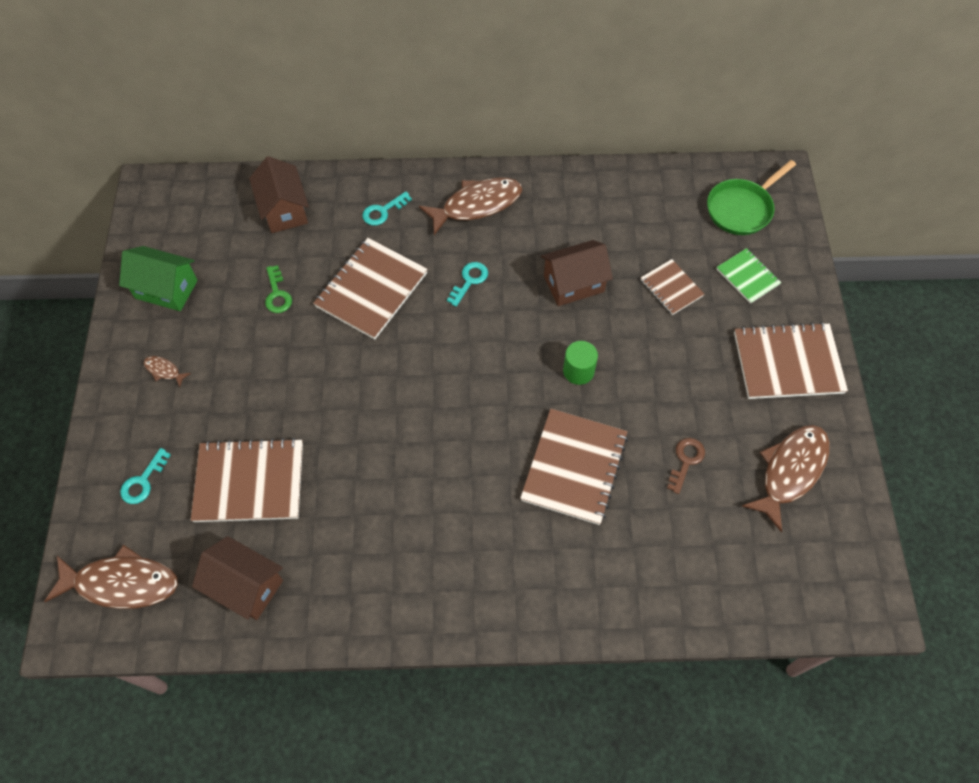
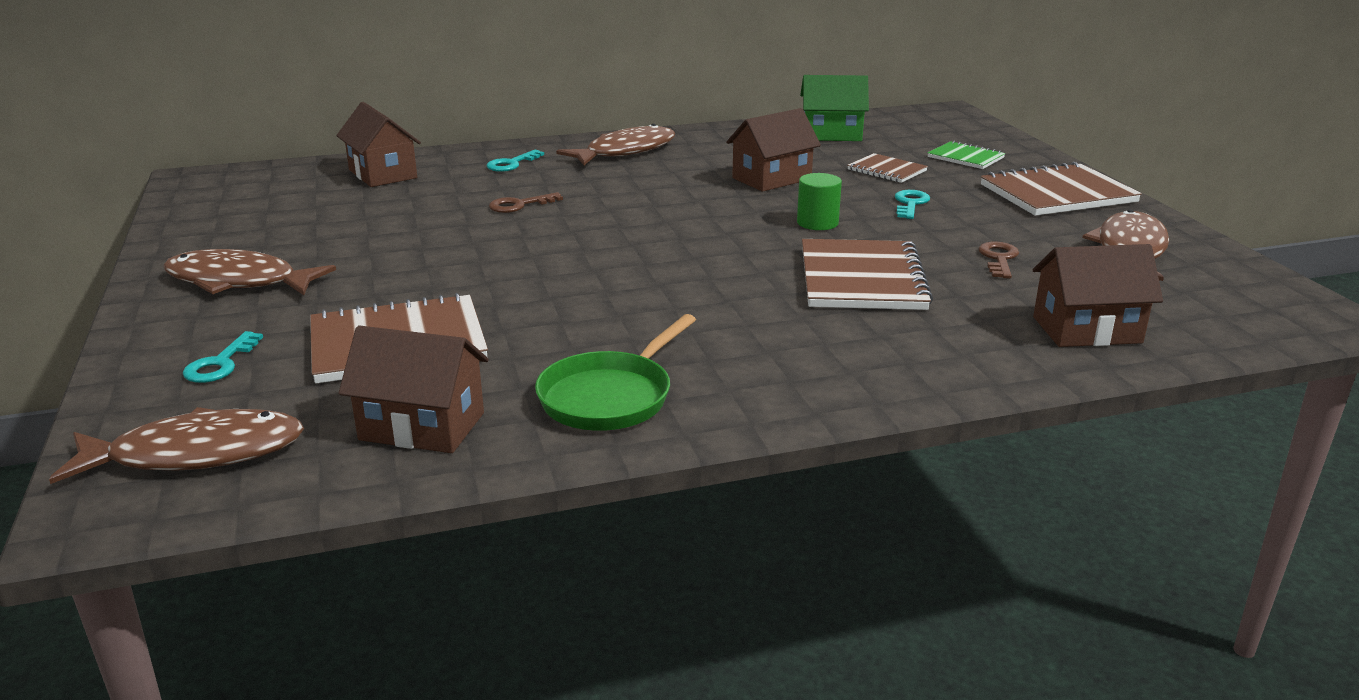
camera: 15 degrees left, 35 degrees down
(164, 371) = (239, 281): brown fish -> brown fish, size x2.29
(166, 289) = (230, 231): green house -> green house (831, 134)
(277, 294) = (392, 219): green key -> none
(371, 290) = (520, 205): brown notebook -> brown key
(469, 281) = (643, 189): turquoise key -> turquoise key (910, 204)
(694, 577) = (1086, 330): none -> brown house
(742, 208) = (925, 128): green pan -> green pan (610, 396)

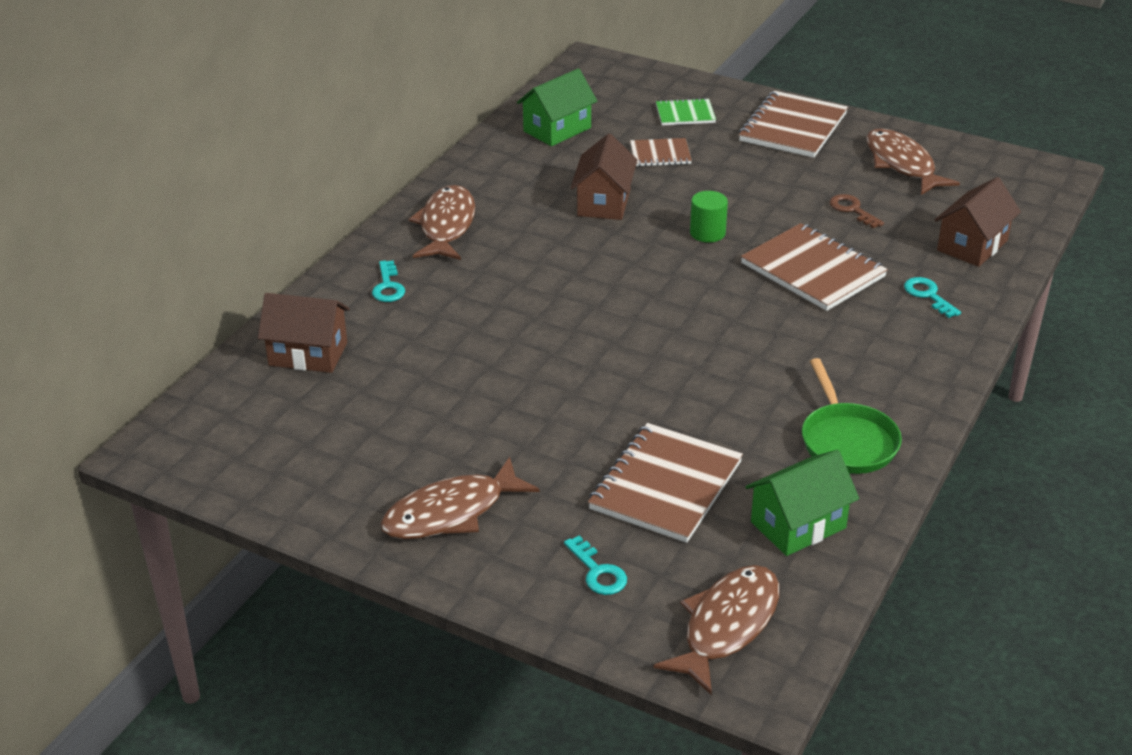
camera: 45 degrees left, 10 degrees up
(422, 426) = (798, 525): brown house -> green house
(520, 205) = (487, 326): brown key -> none
(910, 204) = (729, 183): turquoise key -> turquoise key (928, 295)

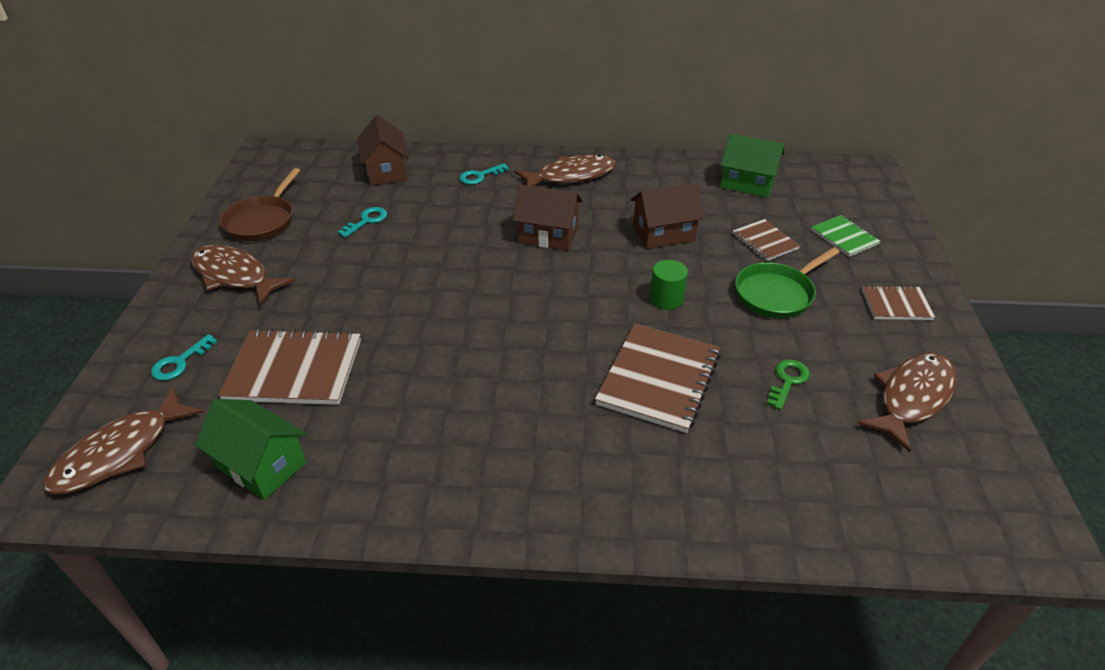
camera: 65 degrees right, 5 degrees up
(339, 475) = (262, 221): none -> brown pan
(726, 626) = (120, 452): brown fish -> brown fish turned 120 degrees clockwise
(793, 127) = (896, 305): brown notebook -> brown notebook, size x0.55
(847, 440) = (396, 469): green pan -> green pan (777, 293)
(852, 210) = (787, 381): brown key -> green key
(928, 295) = (677, 476): turquoise key -> turquoise key (366, 221)
(972, 245) = (804, 493): brown house -> brown house (548, 235)

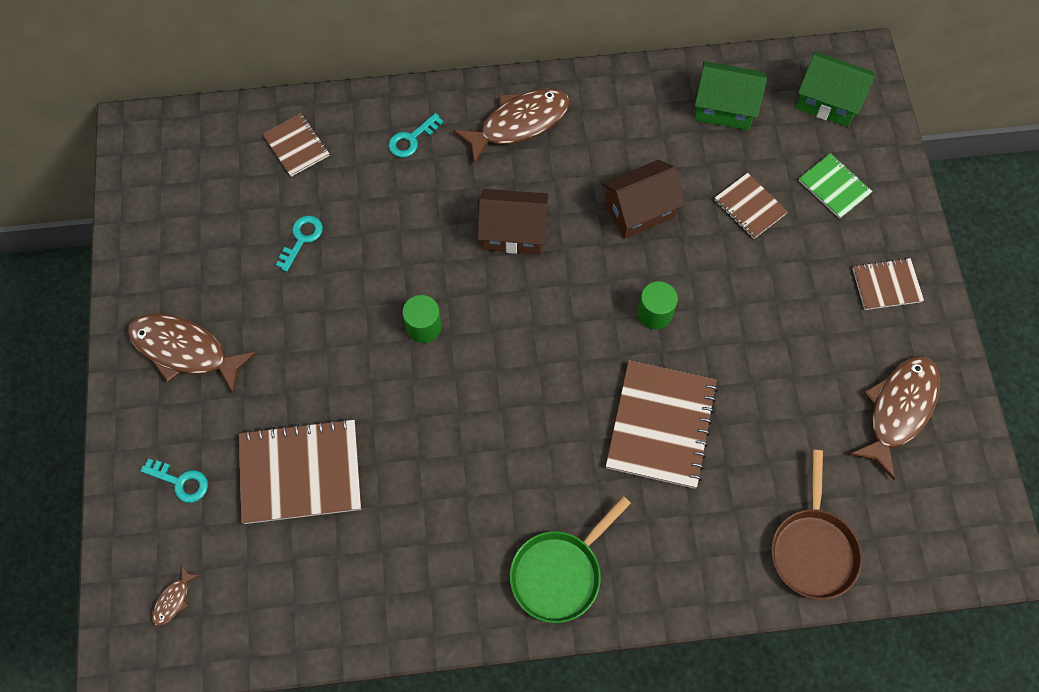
camera: 10 degrees left, 25 degrees up
(120, 452) = (173, 600): brown fish -> brown fish, size x0.44
(180, 362) = (180, 482): turquoise key -> turquoise key turned 90 degrees counterclockwise
(262, 221) = (180, 257): brown pan -> brown pan (813, 548)
(262, 465) = (313, 591): green house -> green house (827, 101)
(386, 171) = (296, 146): brown house -> brown notebook
(450, 284) = (424, 327): none -> green cylinder
(777, 293) = (767, 287): green pan -> green pan (560, 573)
(787, 381) = (783, 408): green key -> none

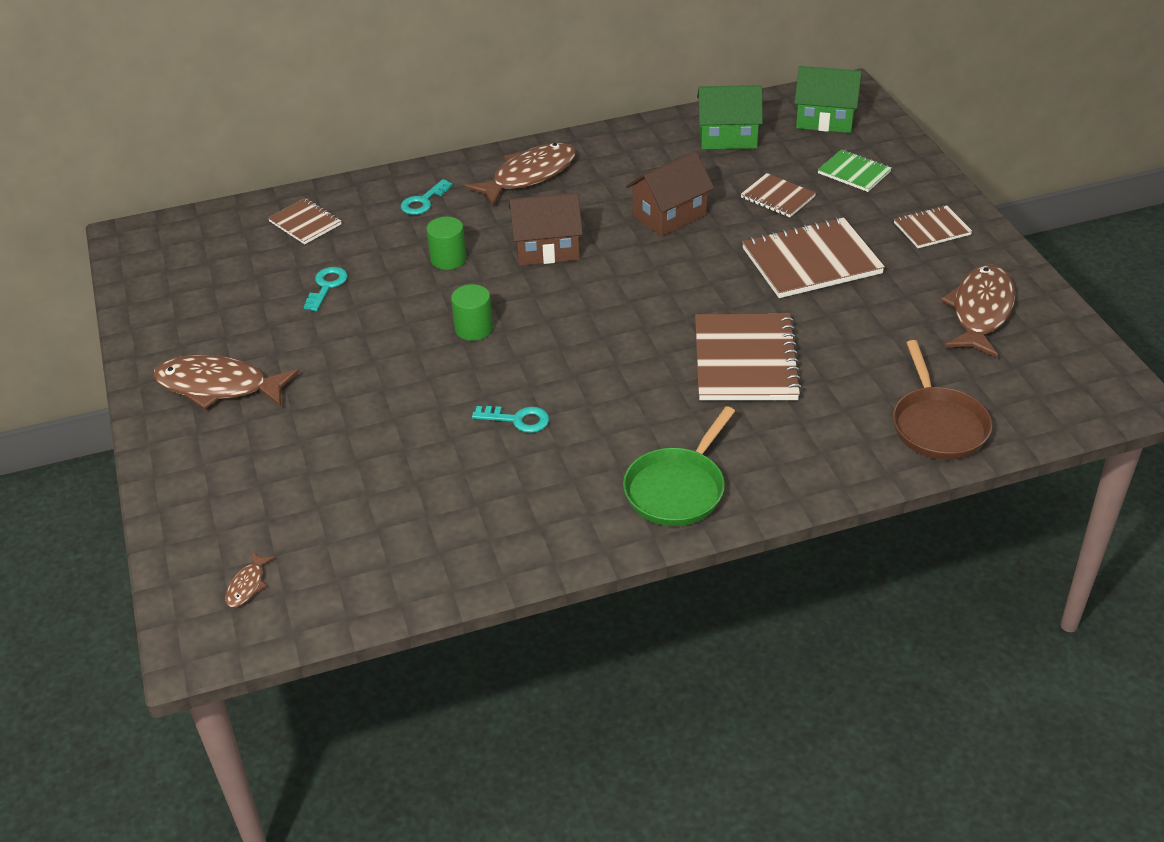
camera: 10 degrees left, 25 degrees down
(180, 482) = (235, 488): turquoise key -> turquoise key (517, 419)
(301, 472) = (369, 458): brown notebook -> brown notebook (811, 261)
(654, 313) = (710, 283): green cylinder -> green cylinder (448, 259)

